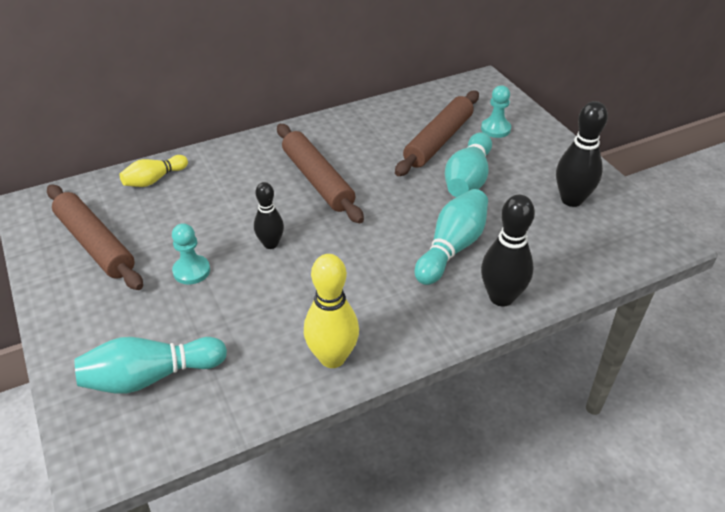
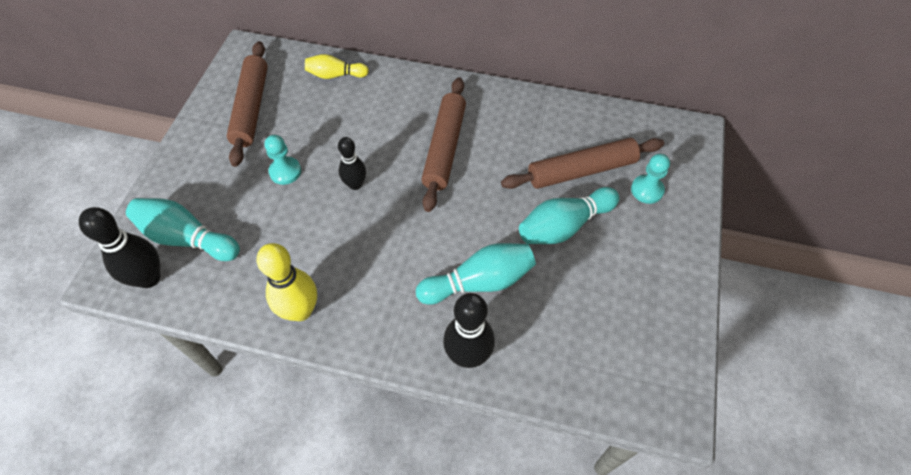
camera: 40 degrees right, 15 degrees up
(571, 200) = (633, 309): black bowling pin -> black bowling pin (149, 278)

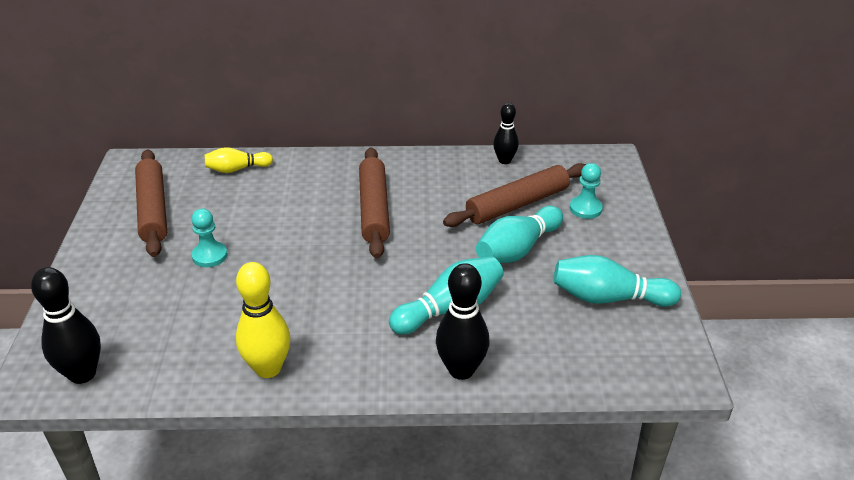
camera: 15 degrees left, 20 degrees down
(187, 238) = (116, 331): turquoise bowling pin -> turquoise bowling pin (608, 298)
(355, 184) = (290, 253): black bowling pin -> black bowling pin (504, 160)

